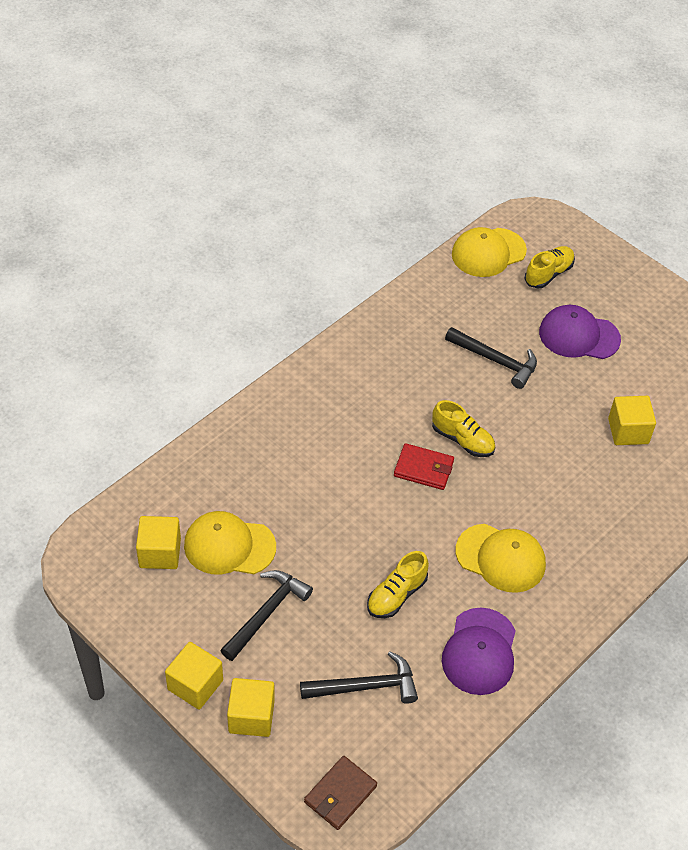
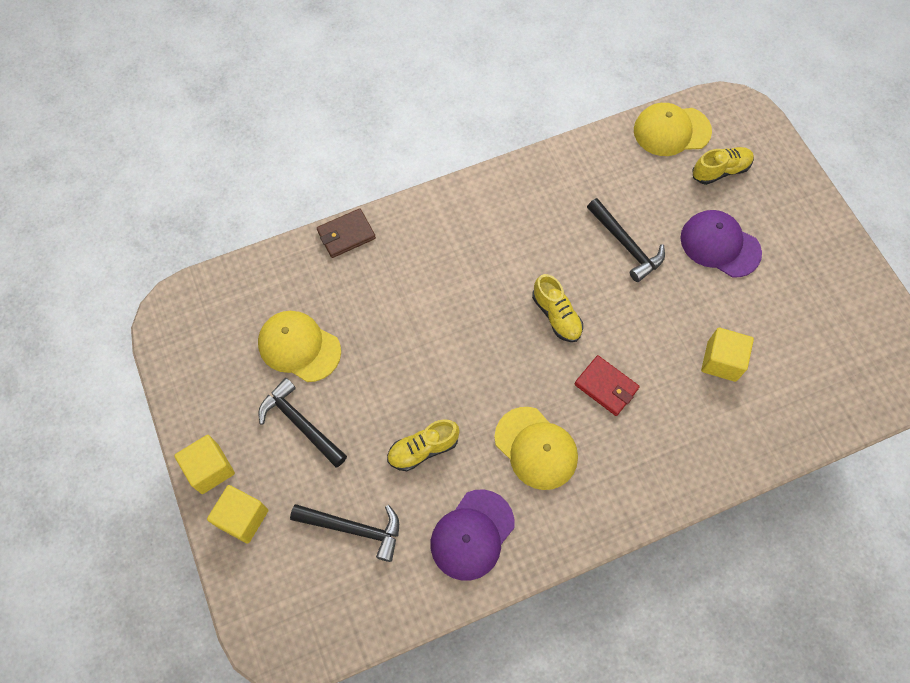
camera: 25 degrees right, 15 degrees up
(160, 553) = (238, 332): yellow cube -> none
(266, 613) = (301, 424): black hammer -> black hammer turned 105 degrees counterclockwise
(340, 794) = (283, 624): brown wallet -> brown wallet (346, 235)
(423, 469) = (506, 332): red wallet -> red wallet (606, 386)

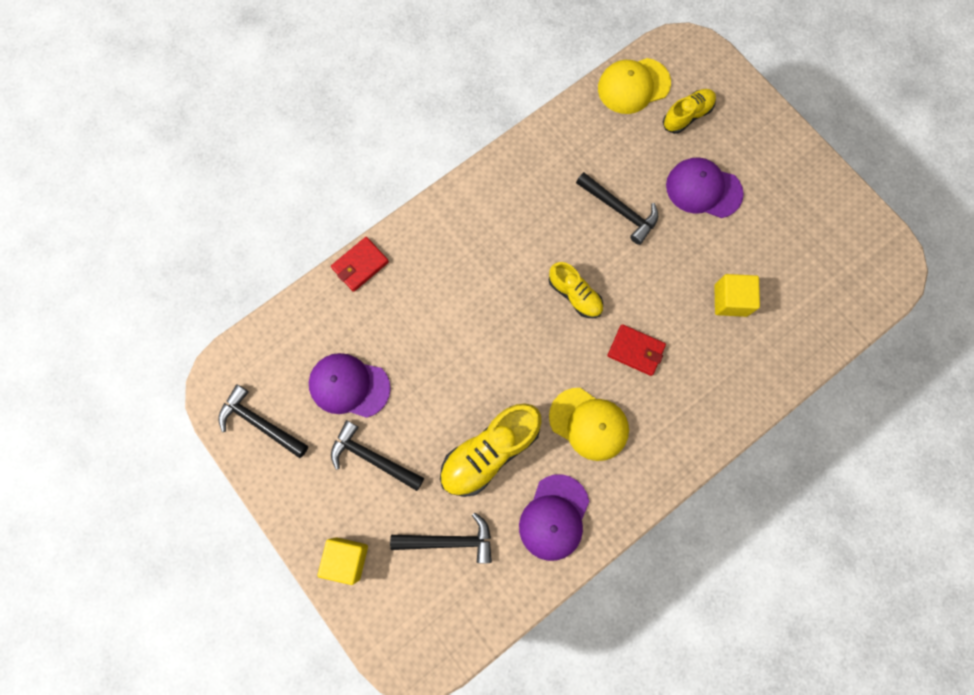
camera: 15 degrees left, 10 degrees up
(199, 360) = (260, 423): none -> black hammer
(210, 469) = (303, 522): yellow cube -> none
(299, 347) = (349, 386): yellow cap -> purple cap
(346, 235) = (360, 265): brown wallet -> red wallet
(423, 449) = (489, 452): yellow shoe -> yellow shoe, size x1.67

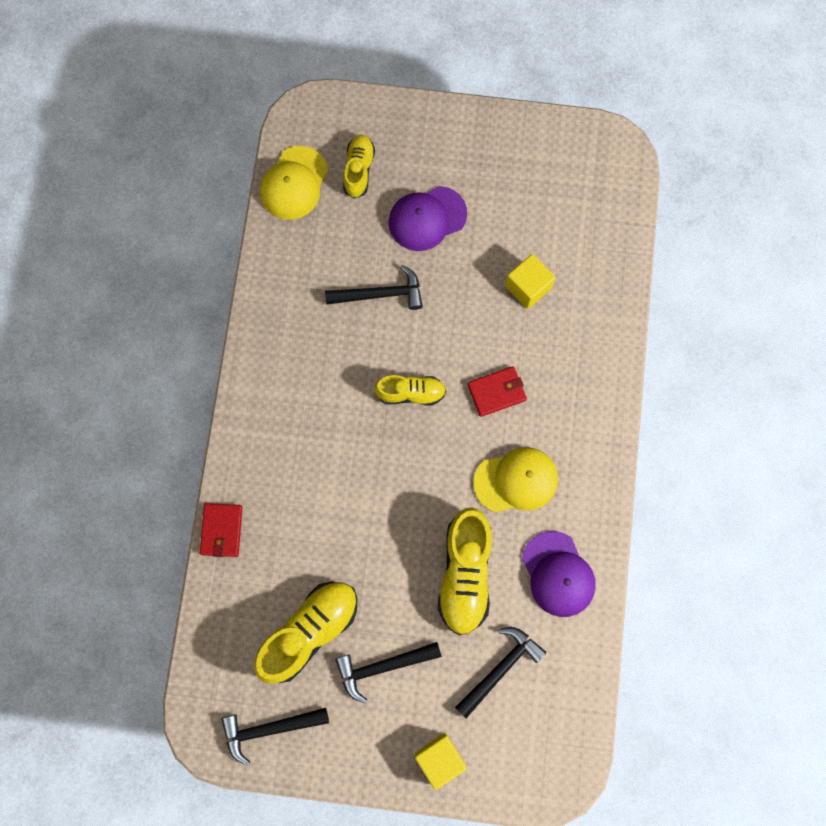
camera: 45 degrees left, 0 degrees up
(349, 386) = (309, 631): purple cap -> yellow shoe

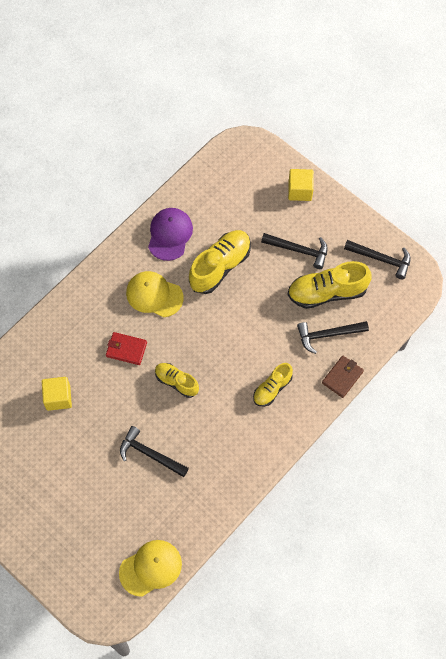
camera: 145 degrees left, 10 degrees down
(222, 530) = (342, 377): red wallet -> brown wallet
(359, 170) = (102, 547): yellow shoe -> yellow shoe (272, 388)
(427, 218) = (84, 483): purple cap -> none
(500, 668) = (237, 211): black hammer -> black hammer (328, 335)

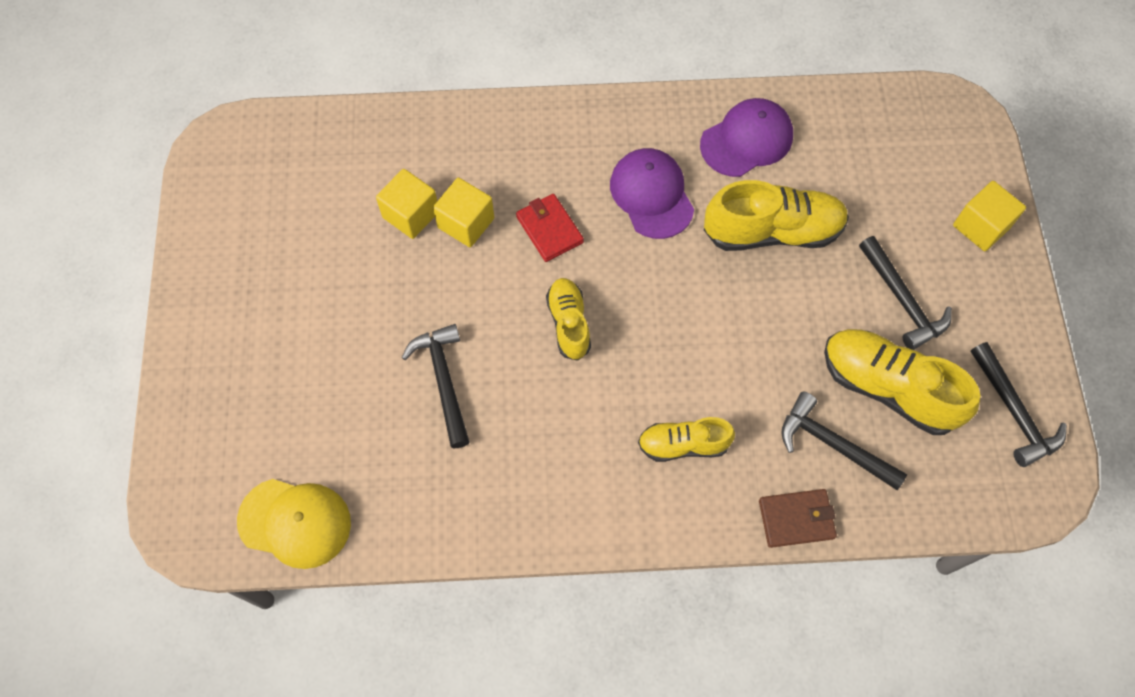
camera: 45 degrees right, 0 degrees up
(87, 379) = (466, 223): none -> yellow cube
(154, 295) = (651, 195): yellow cap -> purple cap

